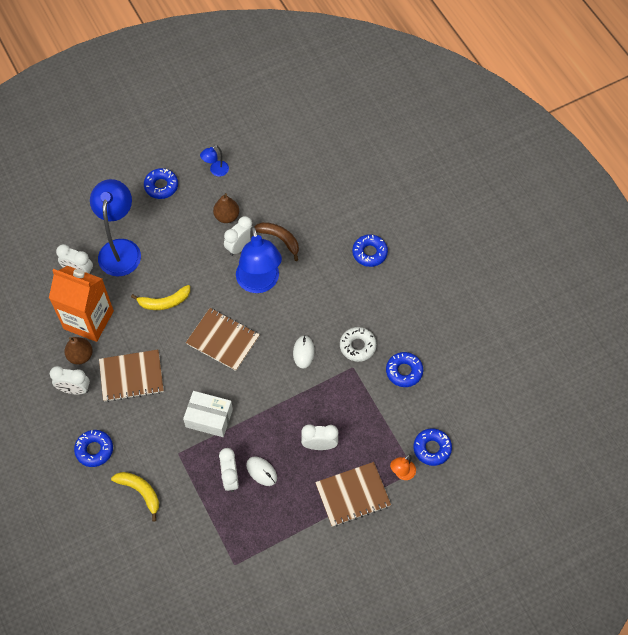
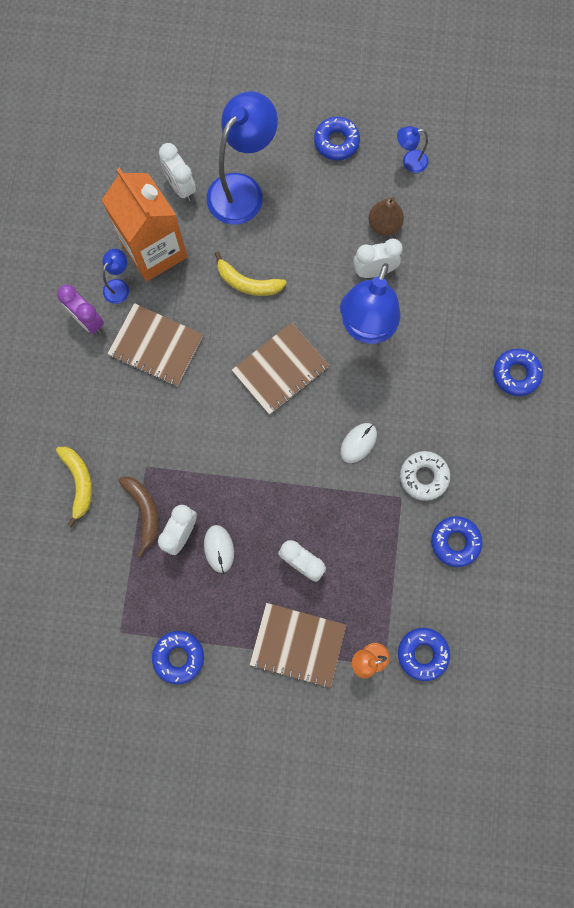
camera: 35 degrees right, 15 degrees up
(74, 389) = (88, 321): white clock -> purple clock
(80, 356) = (119, 286): brown pear -> blue lamp
(94, 450) = (63, 403): blue donut -> blue donut (179, 657)
(209, 418) = (205, 449): white box -> none
(223, 340) = (280, 369): brown notebook -> brown notebook turned 75 degrees clockwise
(280, 239) = (425, 291): brown banana -> brown banana (144, 511)

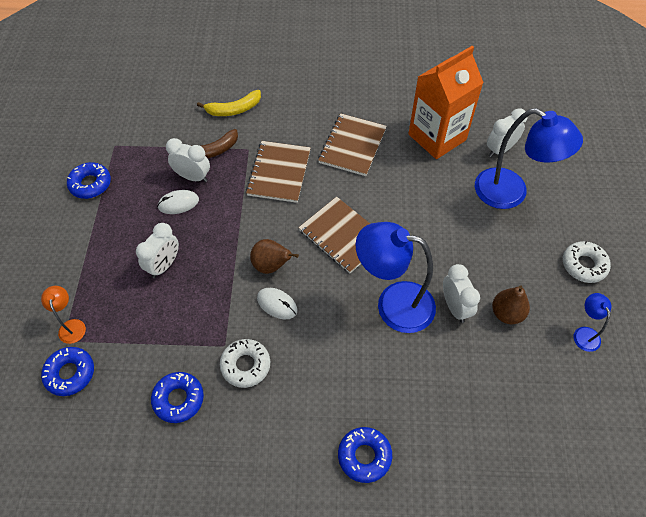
camera: 85 degrees right, 20 degrees down
(88, 321) = (367, 101): purple clock -> none
(119, 286) = (400, 117): blue lamp -> none
(247, 283) = (421, 204): yellow banana -> none
(298, 644) = (91, 268): brown notebook -> brown notebook (279, 173)
(311, 447) = (271, 266): none -> brown pear
(336, 142) = (584, 265): blue donut -> white donut

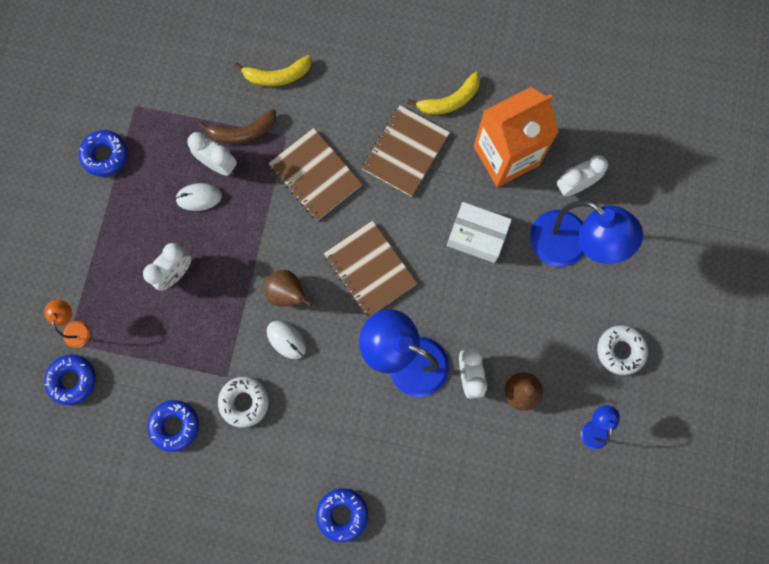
camera: 10 degrees right, 20 degrees up
(279, 173) = (315, 175): brown notebook -> brown notebook turned 60 degrees counterclockwise
(380, 107) = (449, 101): none -> yellow banana
(429, 197) = (477, 236): none -> white box

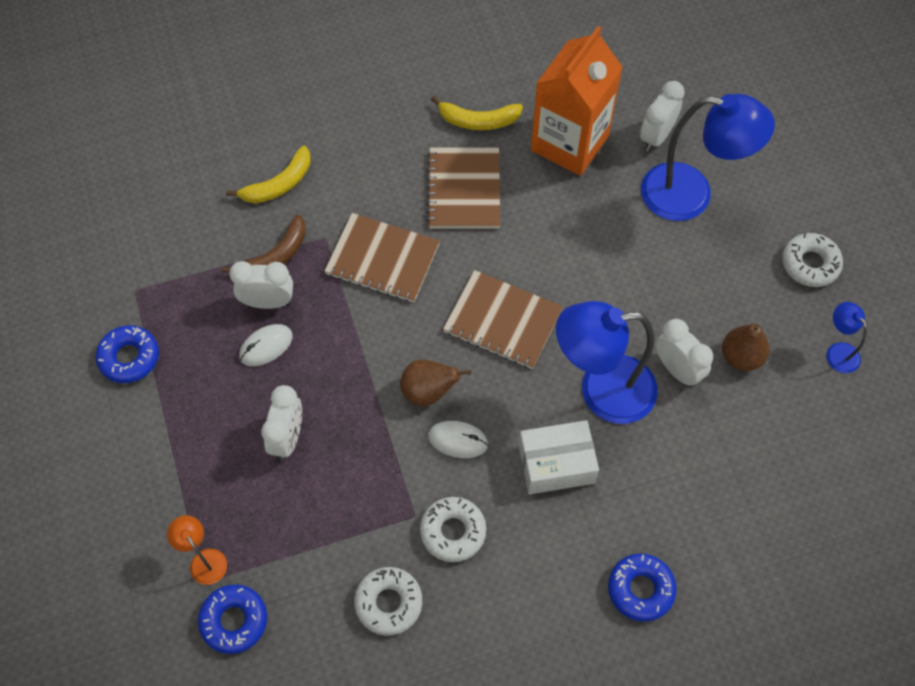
camera: 30 degrees left, 15 degrees down
(175, 425) = (388, 603): blue donut -> white donut
(449, 101) = (478, 121): yellow banana -> yellow banana turned 60 degrees clockwise
(477, 236) = (592, 232): white box -> white box (556, 464)

